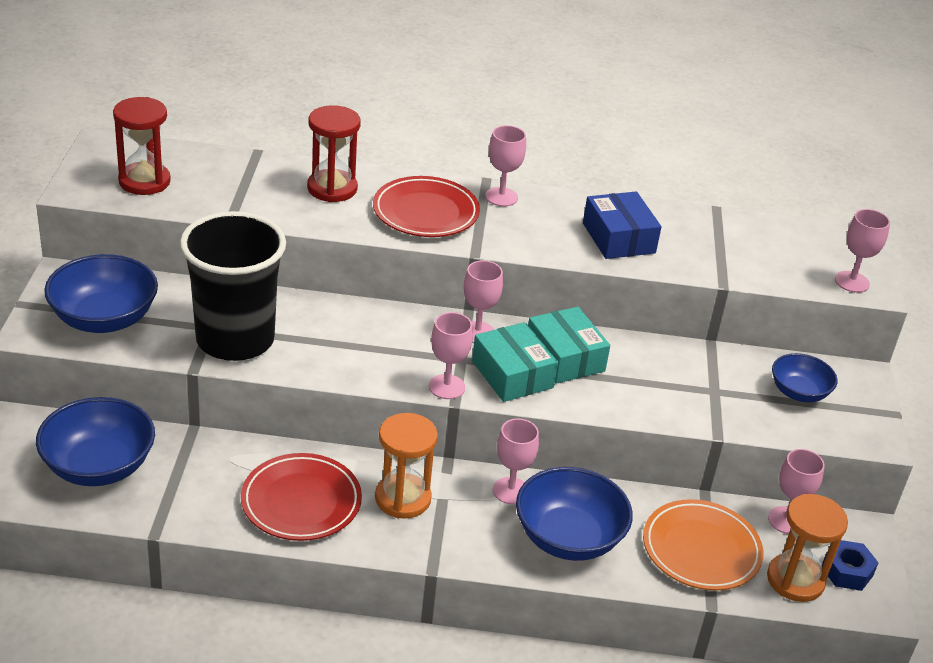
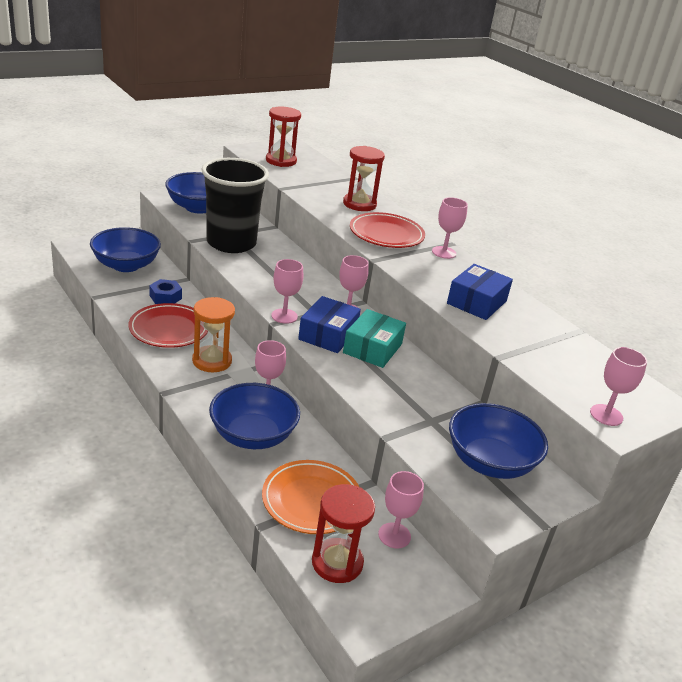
camera: 50 degrees right, 5 degrees down
(512, 374) = (328, 334): turquoise box -> blue box
(795, 580) = (337, 562): orange hourglass -> red hourglass
(799, 392) = (490, 462): blue bowl -> blue bowl, size x1.66
(847, 571) = (380, 590): blue nut -> blue nut (165, 297)

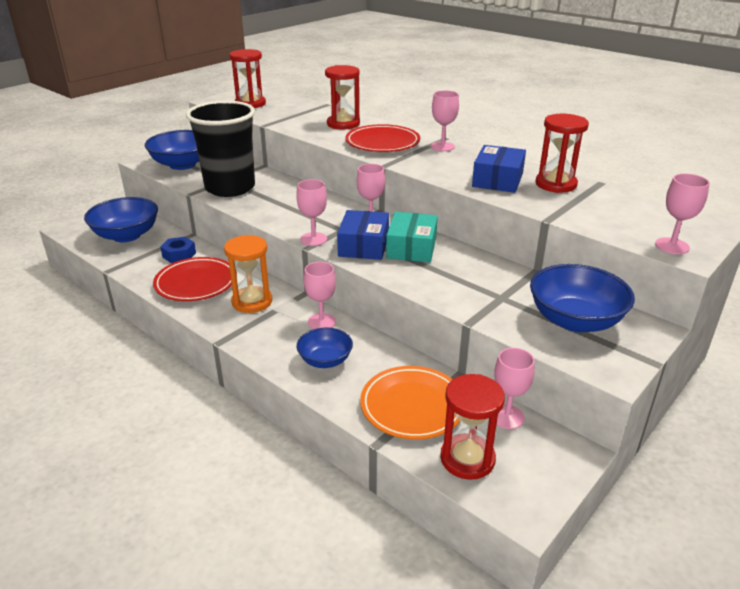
camera: 10 degrees left, 0 degrees up
(253, 435) = (325, 360): blue bowl -> blue bowl, size x0.60
(532, 321) = (556, 184): none -> red hourglass

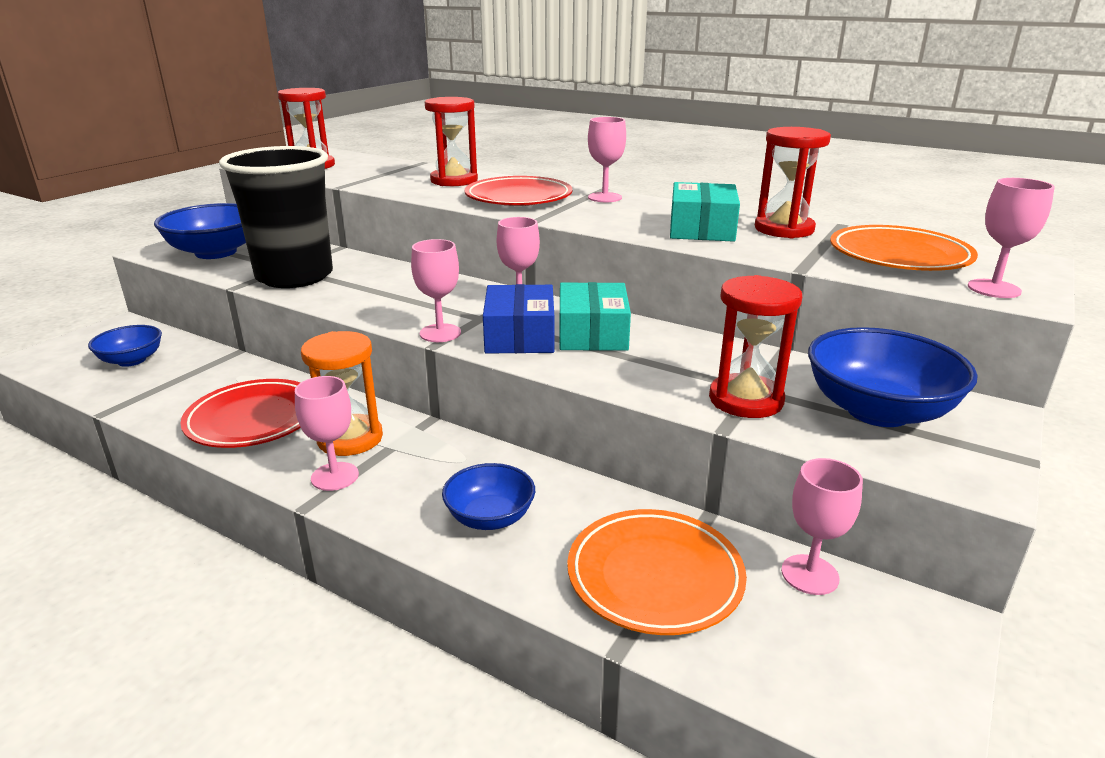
camera: 10 degrees left, 5 degrees down
(126, 235) = (132, 360): blue bowl -> blue bowl, size x0.60
(179, 255) = (221, 381): blue nut -> none
(321, 322) = (469, 458): pink goblet -> pink goblet (335, 476)
(467, 459) = (777, 657): red hourglass -> red hourglass (746, 400)
(497, 180) = (701, 229): blue box -> turquoise box
(624, 214) = (899, 256): none -> orange plate

